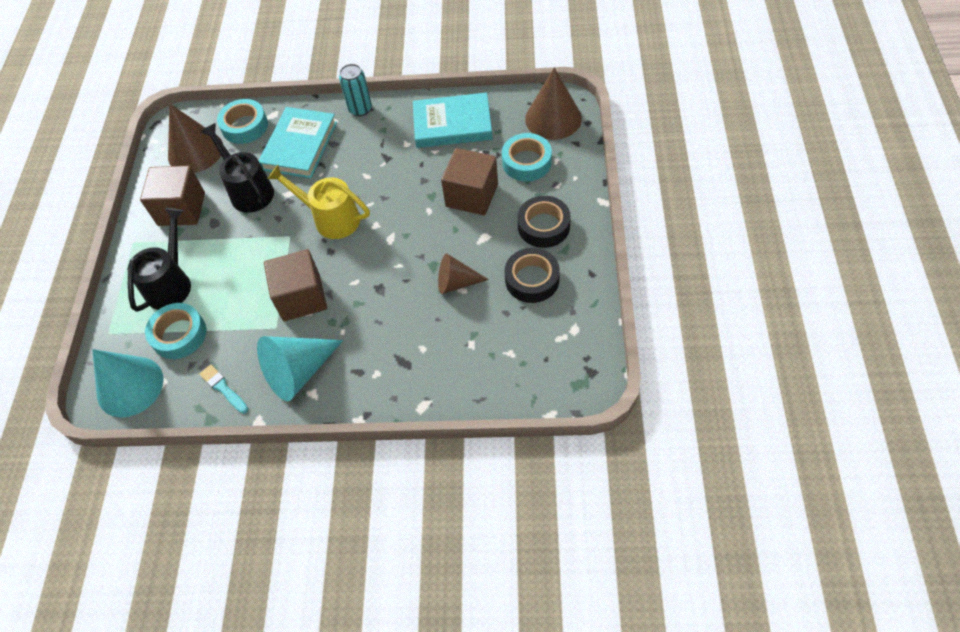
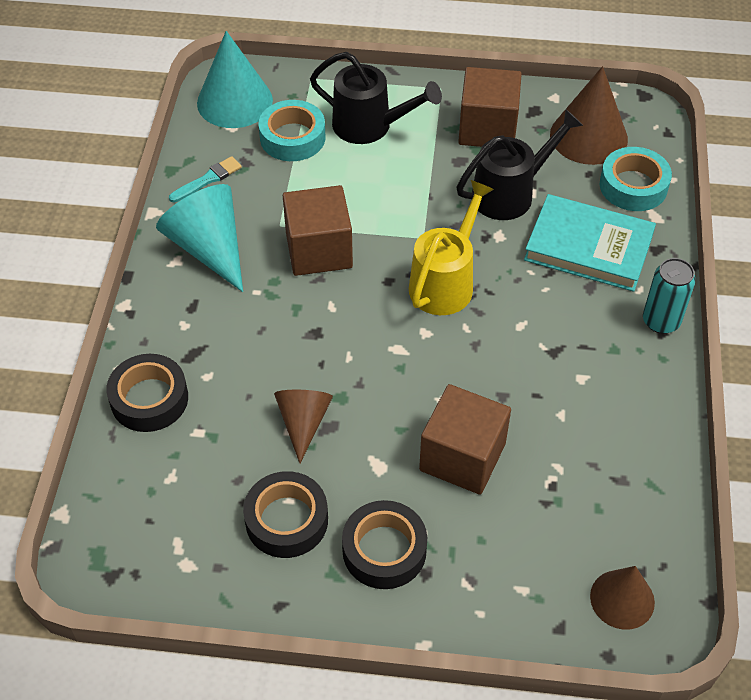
camera: 90 degrees right, 5 degrees down
(446, 381) = (149, 399): none -> black tape
(452, 124) = (618, 443): turquoise book -> none
(526, 162) = (523, 543): turquoise tape -> none
(553, 118) = (622, 599): brown cone -> brown cone, size x0.63

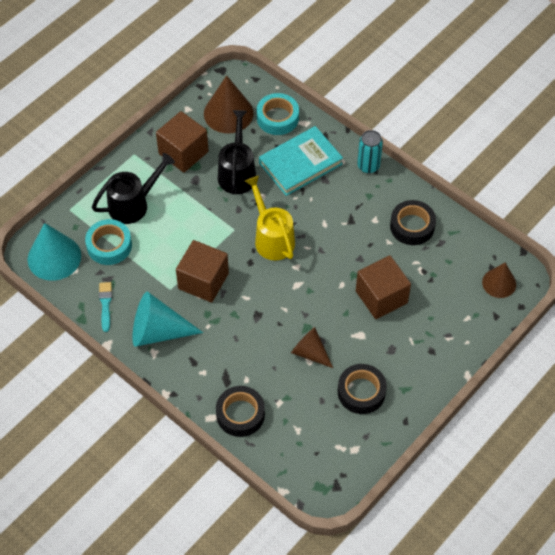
camera: 55 degrees left, 5 degrees up
(384, 550) = (407, 360): black tape -> black tape (412, 226)

